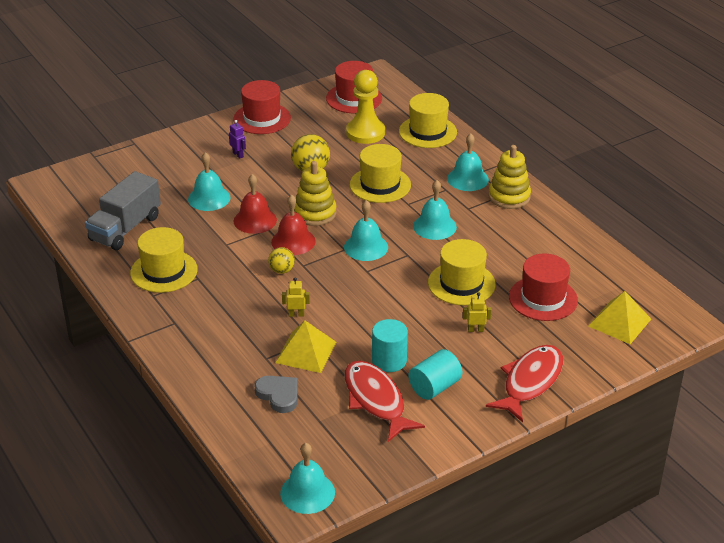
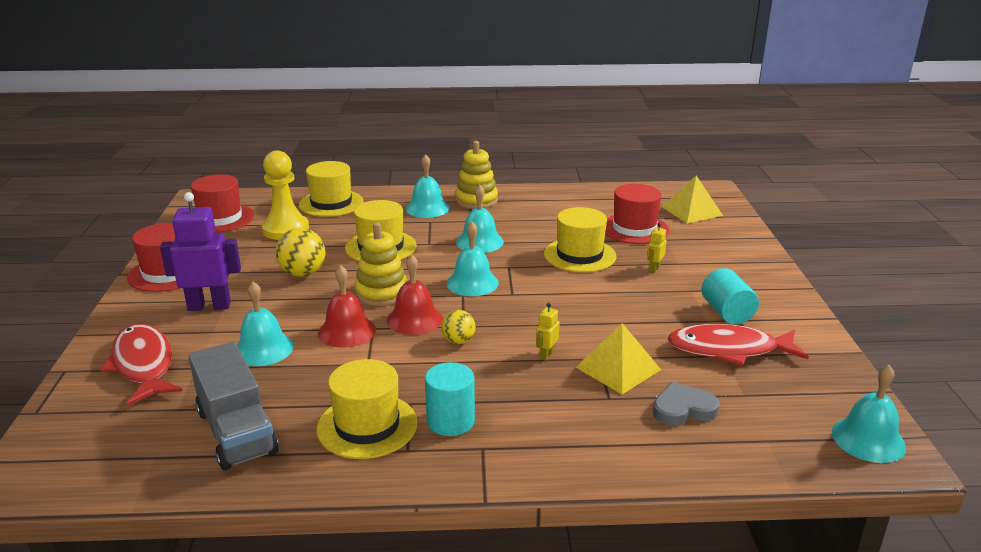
camera: 60 degrees left, 10 degrees down
(238, 154) = (209, 306): purple robot -> purple robot, size x2.23
(389, 360) = (669, 324): turquoise cylinder -> turquoise cylinder (450, 421)
(530, 382) = (747, 267): red fish -> red fish (143, 365)

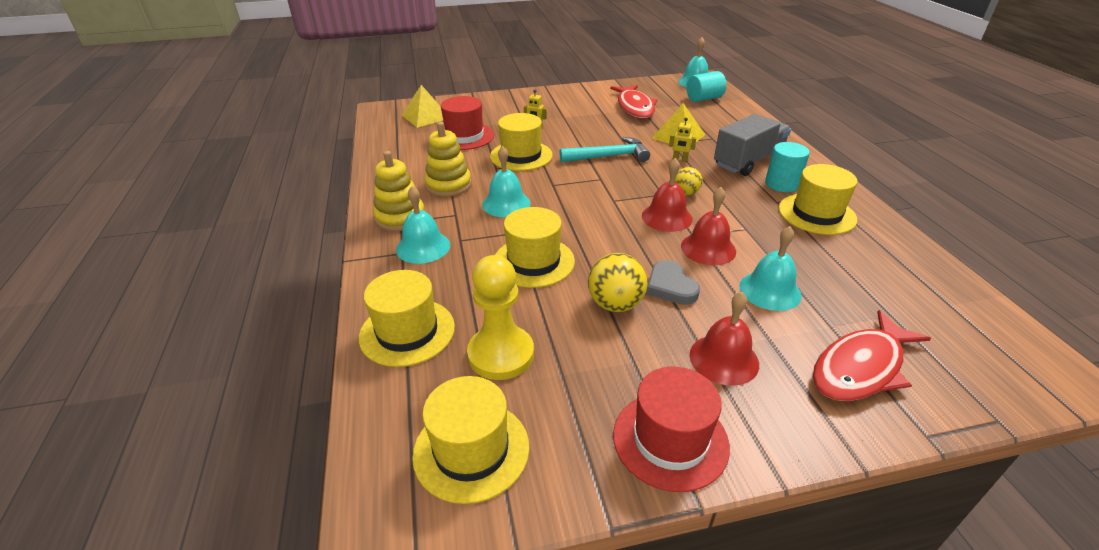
camera: 100 degrees left, 10 degrees up
(209, 306) = (724, 359): purple robot -> red bell
(220, 218) = (471, 450): red hat -> yellow hat
(236, 432) = (882, 271): grey truck -> grey truck (748, 161)
(381, 293) = (631, 242): yellow stacking toy -> yellow stacking toy (448, 185)
(472, 283) = (590, 198): turquoise bell -> none
(566, 306) = (609, 156): none -> turquoise hammer
(683, 409) = (705, 119): grey heart -> grey heart (670, 286)
(727, 312) = (589, 107): turquoise cylinder -> turquoise cylinder (704, 98)

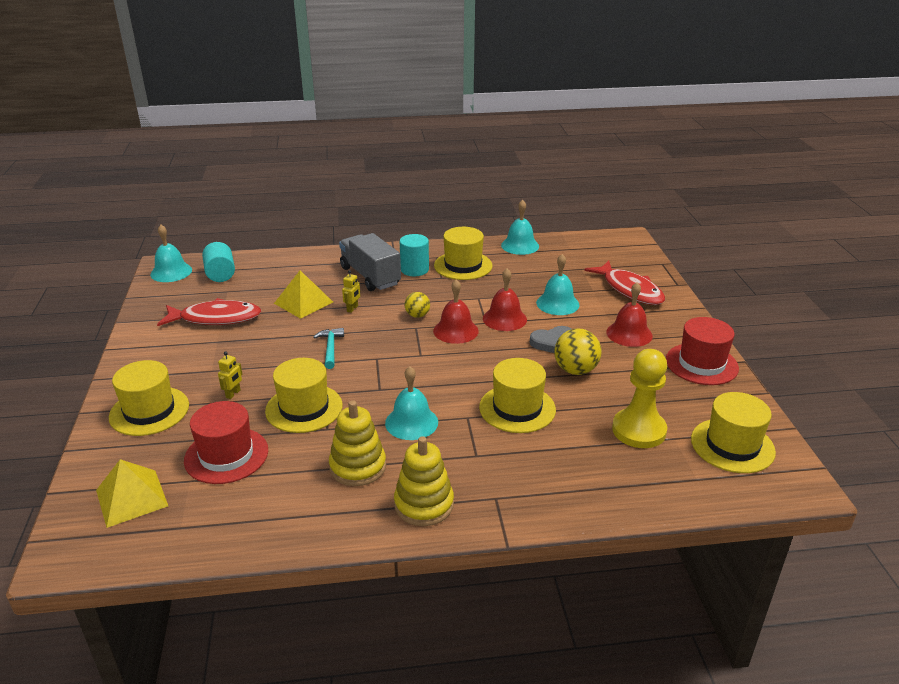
camera: 85 degrees left, 5 degrees down
(407, 332) = (618, 485): yellow hat -> yellow hat (149, 411)
(423, 247) = (486, 482): turquoise bell -> turquoise bell (520, 245)
(609, 156) = (330, 348): turquoise hammer -> turquoise hammer, size x0.65

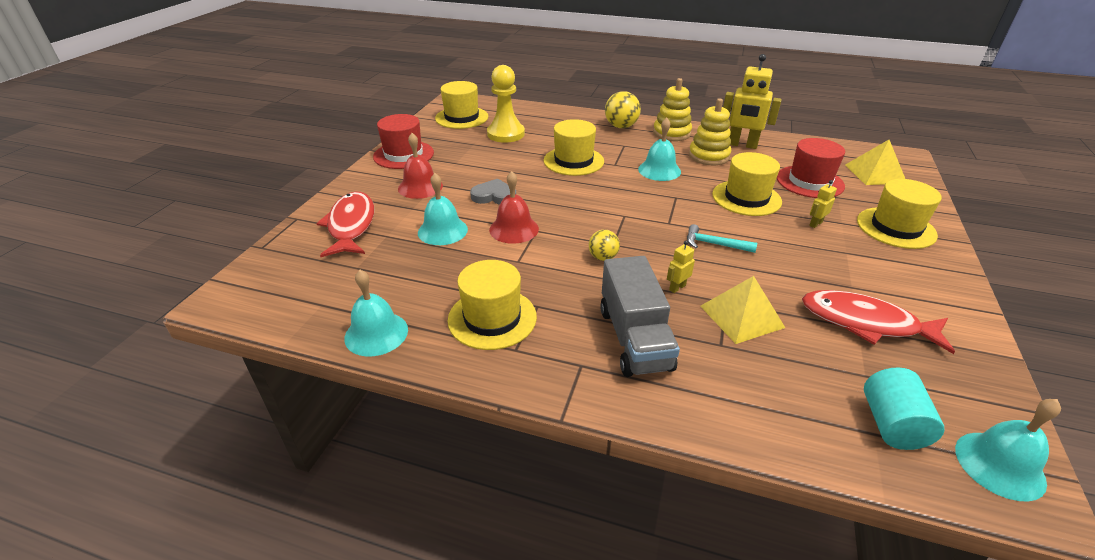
camera: 155 degrees left, 5 degrees up
(314, 507) = (742, 145): none -> yellow robot
(330, 348) = (714, 244): turquoise hammer -> turquoise hammer turned 90 degrees clockwise
(414, 270) = (564, 332): turquoise cylinder -> none
(455, 330) = (574, 229): red bell -> none
(575, 370) = (502, 173): yellow ball -> yellow ball (621, 126)

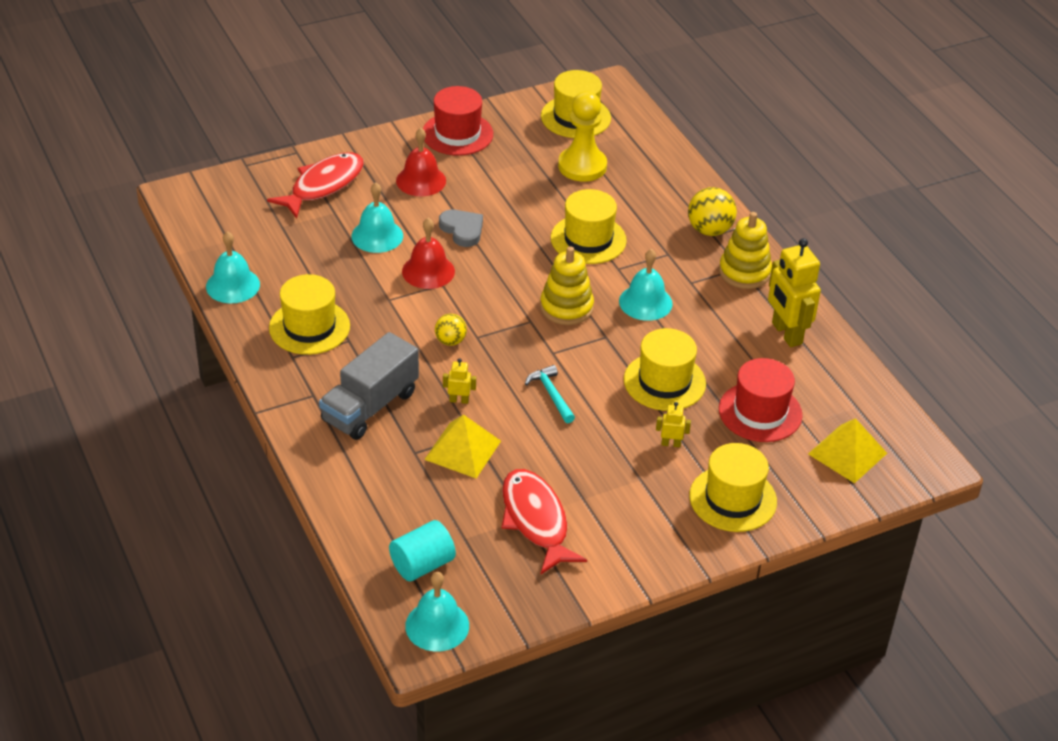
camera: 45 degrees right, 5 degrees up
(708, 156) = (724, 321): yellow stacking toy -> yellow stacking toy (566, 307)

